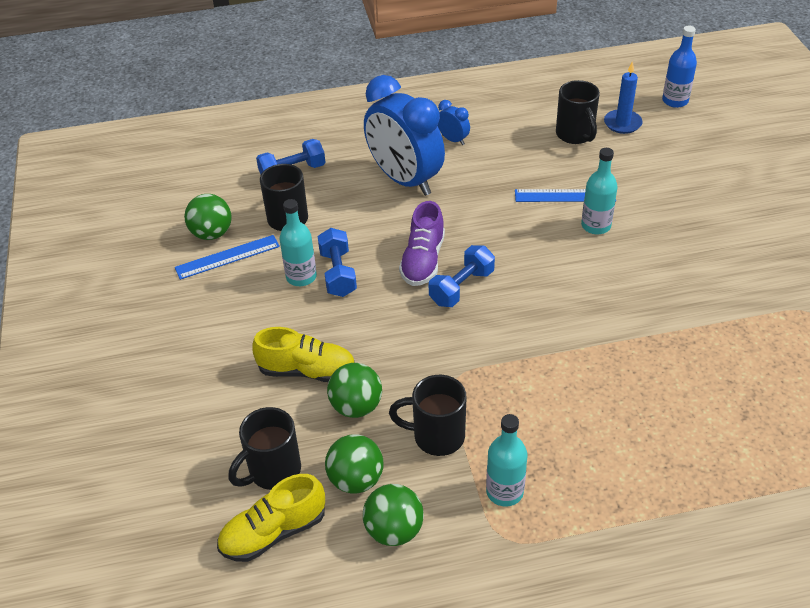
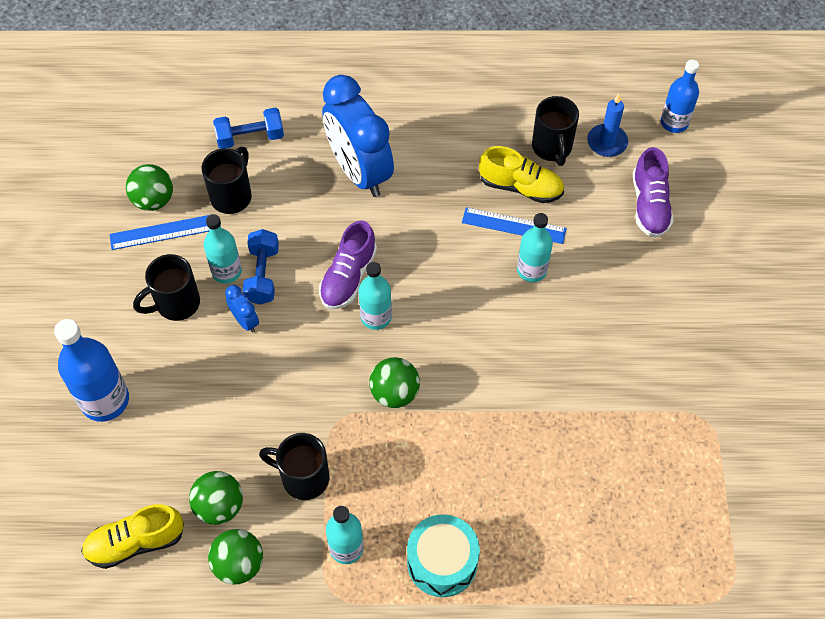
camera: 10 degrees right, 15 degrees up
(205, 407) = (105, 400): none -> blue bottle
(273, 471) = (149, 481): black mug -> black mug (176, 304)
(307, 371) = (205, 381): yellow shoe -> yellow shoe (520, 187)
(356, 406) = (240, 430): green ball -> green ball (394, 393)
(453, 140) = (423, 128): blue clock -> blue clock (245, 321)
(461, 287) = (376, 317): blue dumbbell -> turquoise bottle
(610, 484) = (442, 562): none -> turquoise drum
(681, 161) = (649, 205): none -> purple shoe

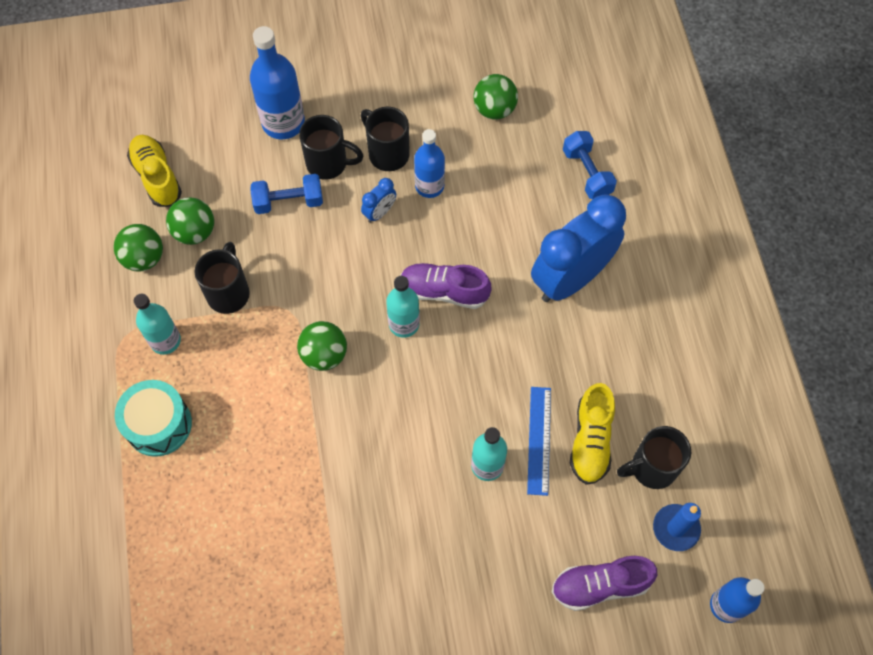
camera: 80 degrees right, 5 degrees up
(162, 232) = (461, 125): blue ruler -> none
(226, 271) = (429, 186): turquoise bottle -> blue bottle
(232, 196) = (514, 172): black mug -> black mug (328, 163)
(262, 275) = (432, 217): blue dumbbell -> blue dumbbell (289, 202)

